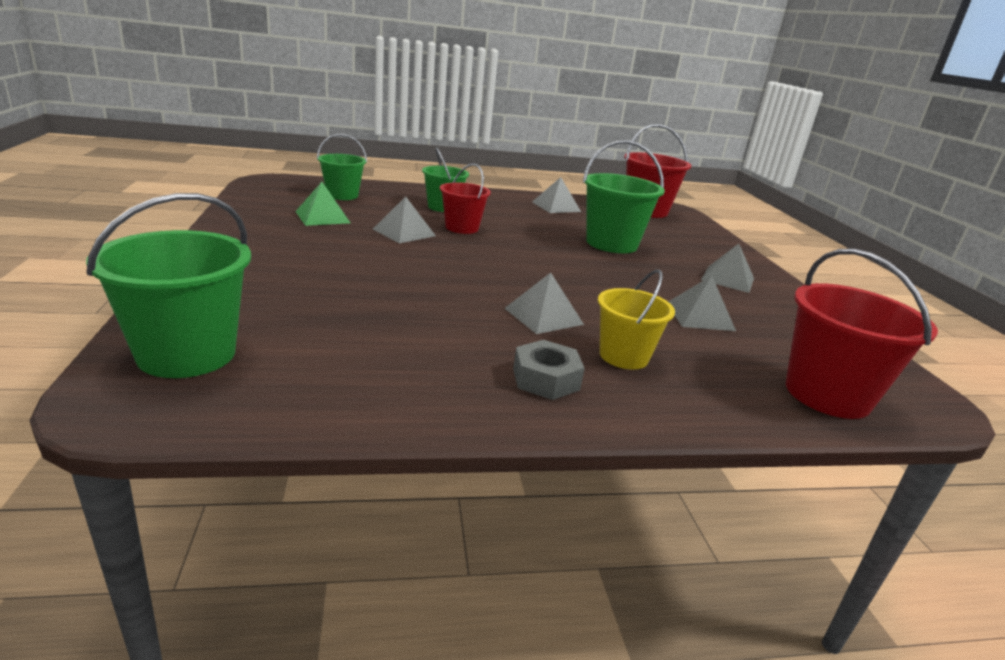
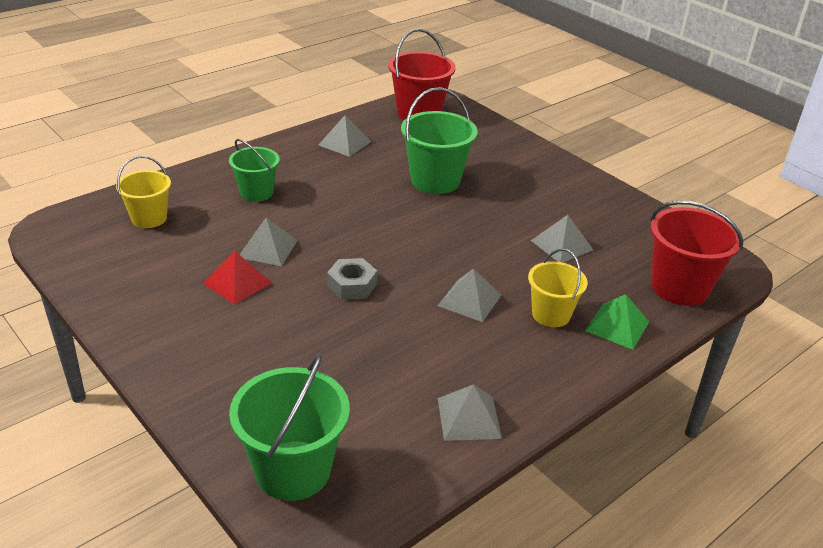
camera: 30 degrees left, 10 degrees up
(322, 217) = (175, 262): green pyramid -> green pyramid (617, 326)
(342, 195) = (149, 218): green bucket -> yellow bucket
(349, 239) = (237, 282): none -> red pyramid
(462, 228) = (305, 217): red bucket -> none
(545, 379) = (527, 362): grey nut -> grey nut (352, 285)
(728, 279) = (547, 188): grey pyramid -> grey pyramid (469, 418)

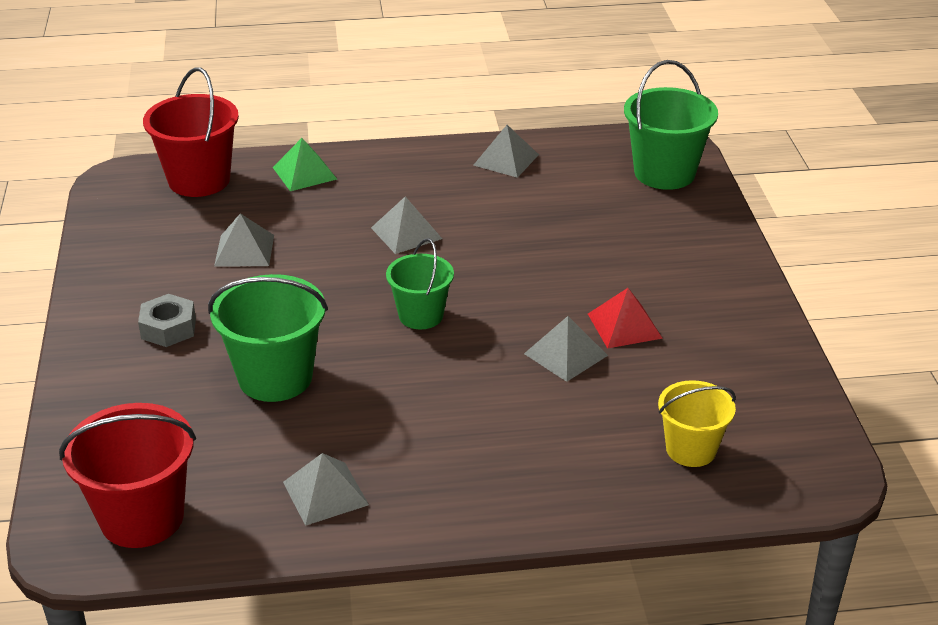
camera: 145 degrees left, 0 degrees up
(256, 192) = (525, 443): green bucket -> green bucket (421, 315)
(352, 285) = (506, 283): grey nut -> grey nut (168, 328)
(551, 314) = (348, 198): yellow bucket -> none

